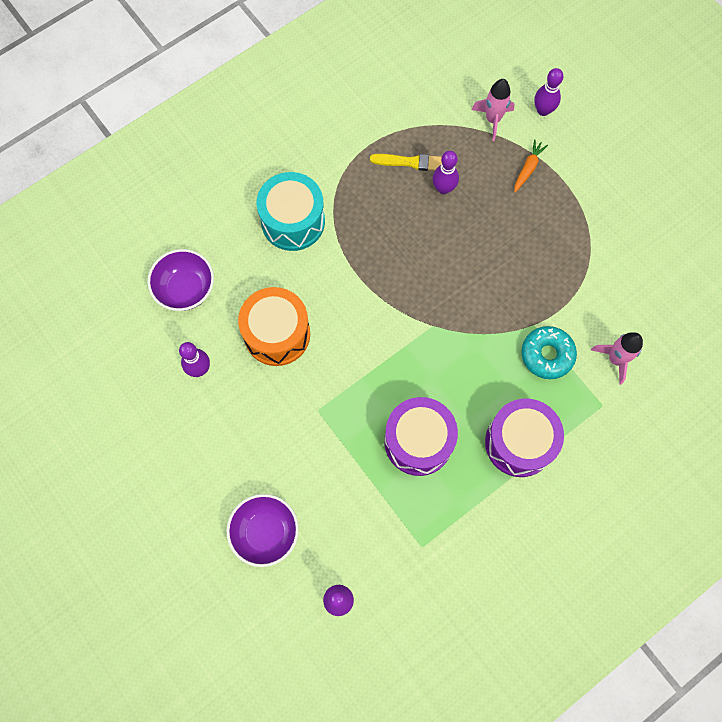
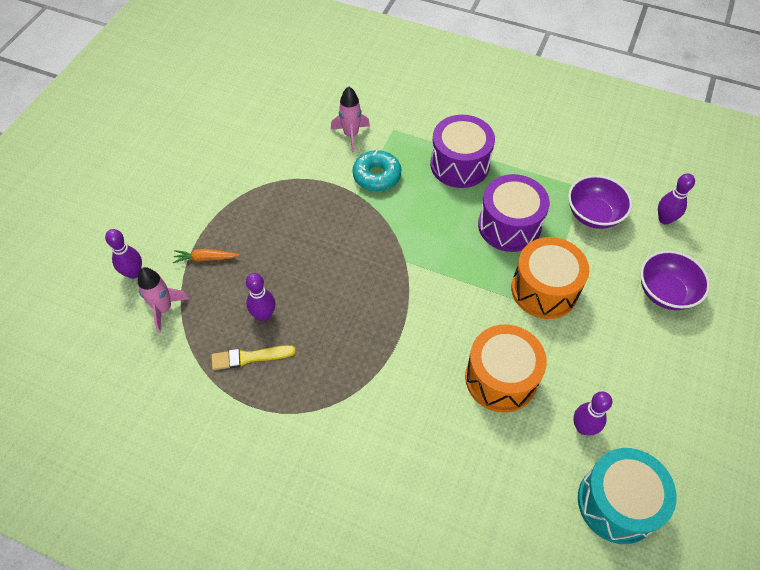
camera: 120 degrees left, 15 degrees down
(185, 289) = (518, 493): purple bowl -> purple bowl (593, 215)
(293, 221) = (378, 430): turquoise drum -> turquoise drum (617, 503)
(333, 425) = (544, 290): none -> orange drum
(410, 162) = (250, 357): yellow brush -> yellow brush turned 75 degrees counterclockwise

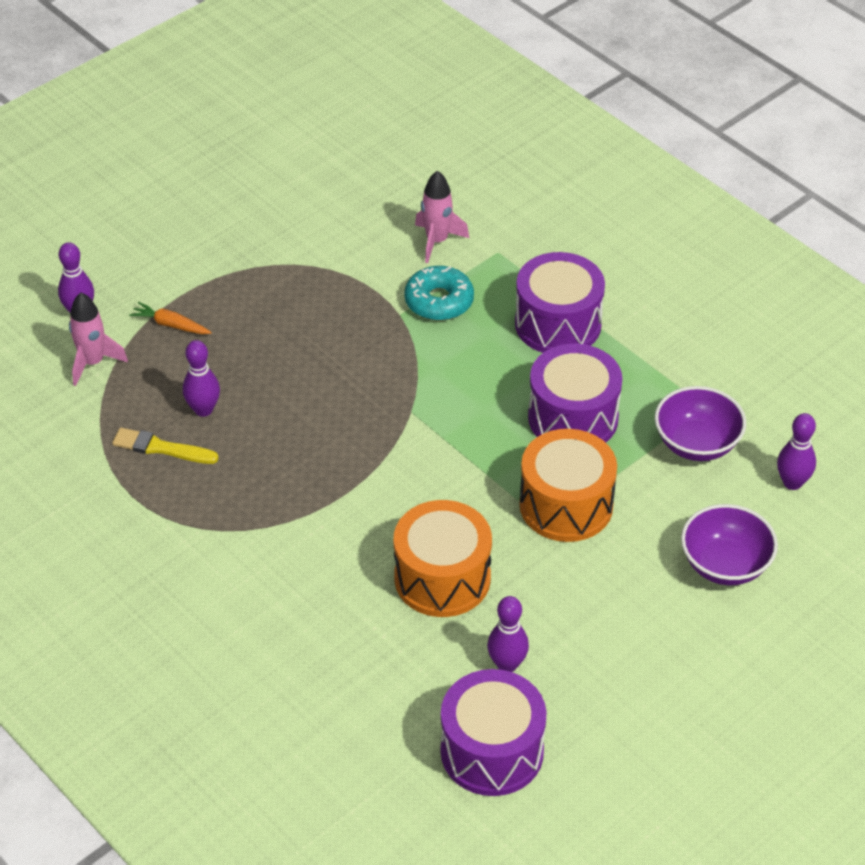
camera: 25 degrees right, 10 degrees down
(617, 503) = (492, 751): turquoise drum -> purple drum

